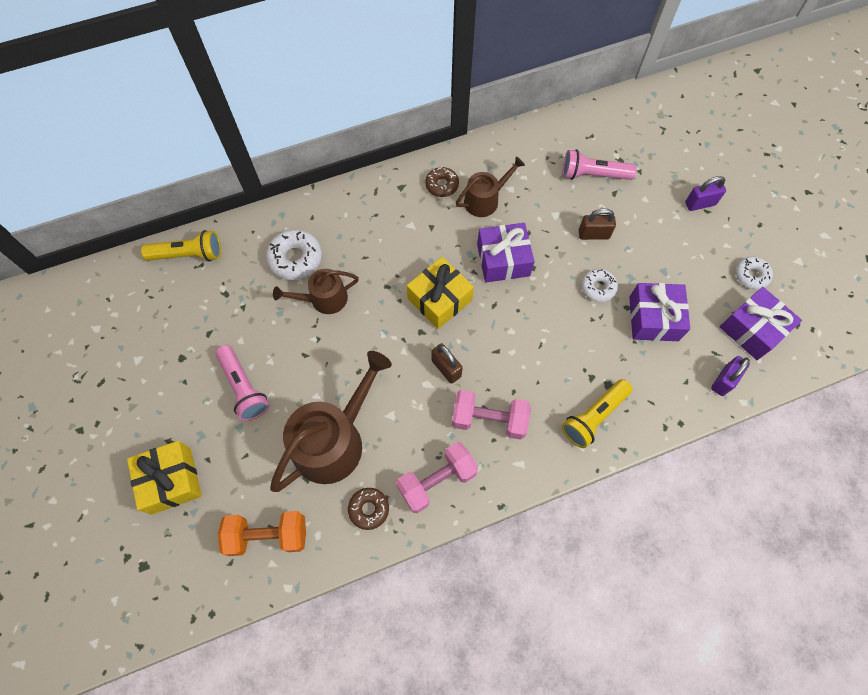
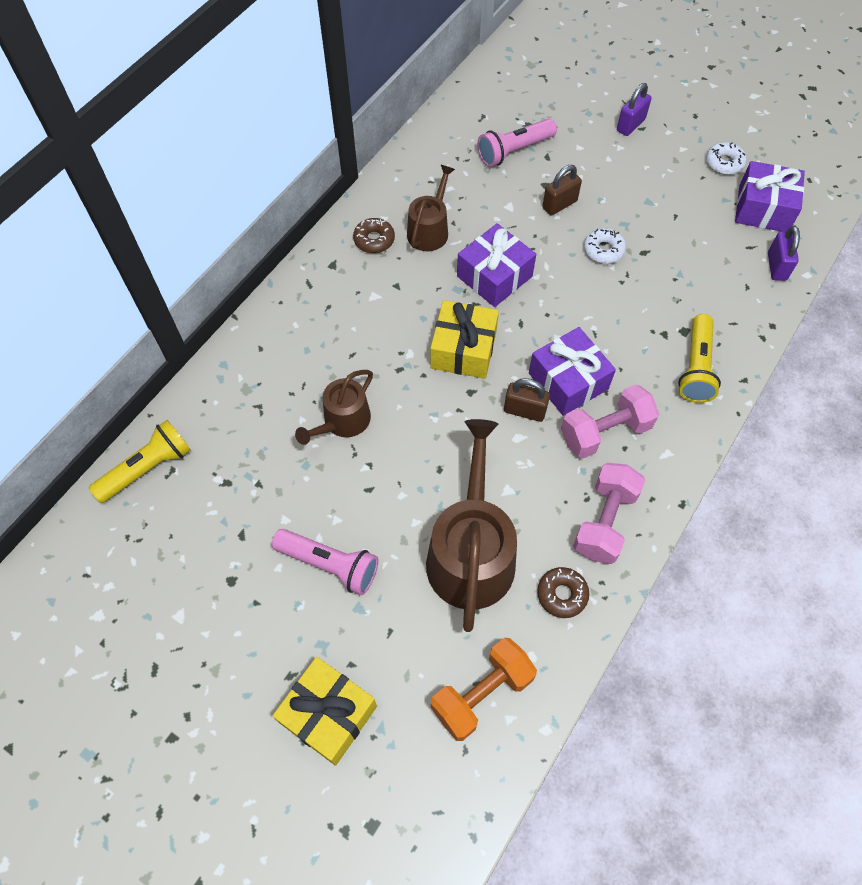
camera: 35 degrees left, 5 degrees down
(295, 259) = (277, 400): white donut -> none
(653, 318) = (674, 248): purple gift -> purple gift (568, 381)

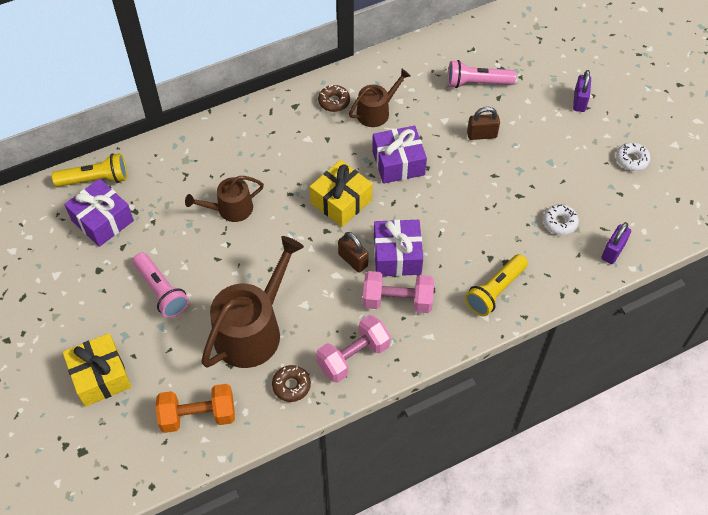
camera: 30 degrees right, 5 degrees down
(603, 250) = (490, 180): white donut -> white donut (559, 222)
(630, 125) = (579, 101): purple padlock -> purple padlock turned 60 degrees counterclockwise
(763, 209) = (636, 206): purple gift -> purple gift (102, 220)

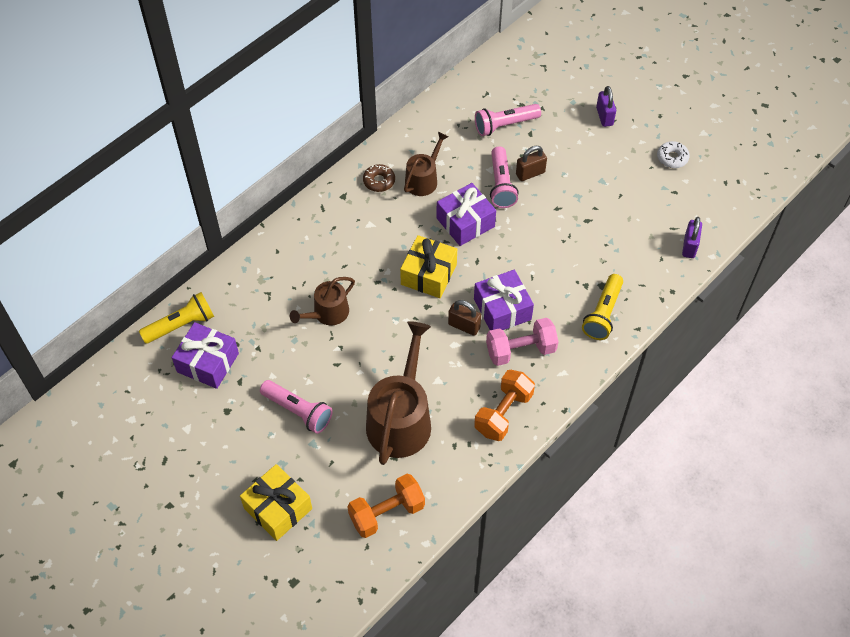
camera: 20 degrees left, 0 degrees up
(291, 386) = (459, 457): brown donut -> none
(353, 356) = (503, 413): pink dumbbell -> orange dumbbell
(448, 137) = (501, 185): none -> pink flashlight
(559, 222) = (633, 234): white donut -> none

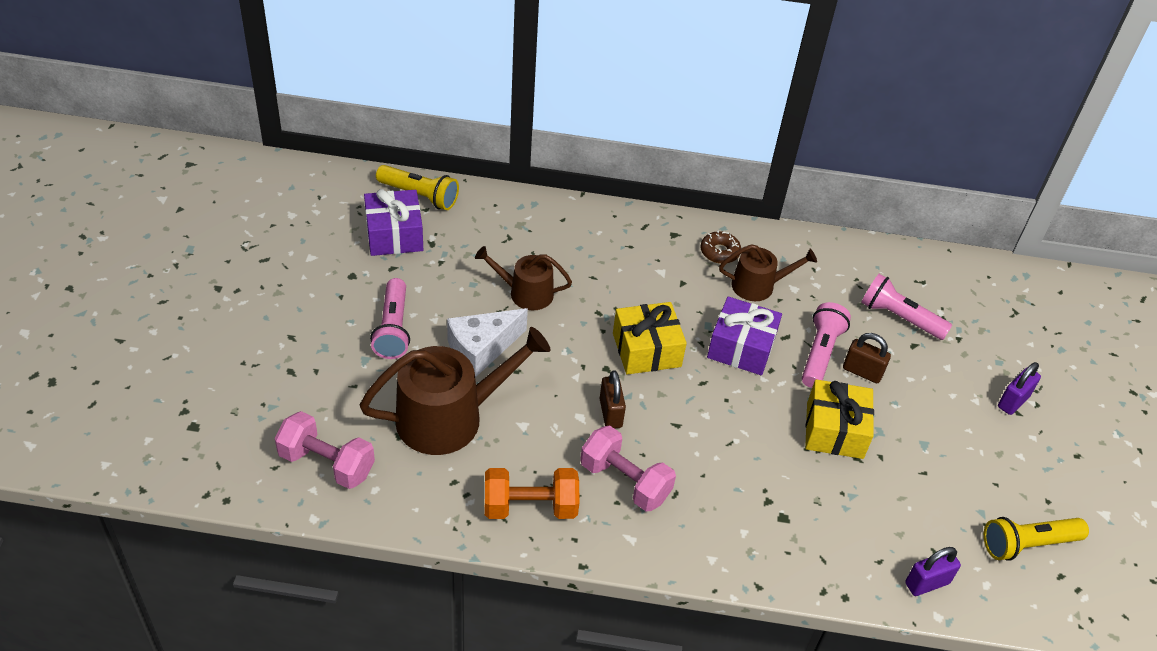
camera: 50 degrees right, 10 degrees down
(278, 508) = (270, 370): yellow gift -> yellow gift (834, 430)
(357, 368) = (481, 349): none -> white cheese
(387, 513) = (327, 463): orange dumbbell -> pink dumbbell
(501, 185) = (820, 353): pink flashlight -> pink flashlight turned 150 degrees clockwise
(502, 309) = (662, 437): purple gift -> none
(603, 314) = (745, 538): yellow flashlight -> yellow flashlight (1027, 544)
(672, 158) = (1032, 499): white donut -> none

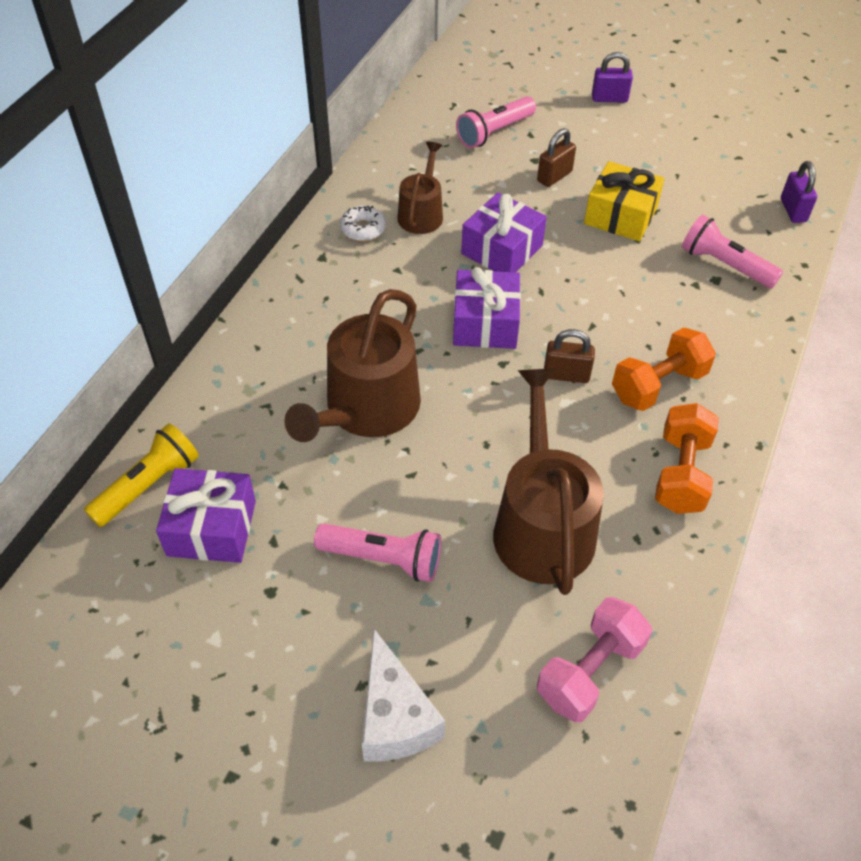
camera: 70 degrees left, 5 degrees up
(481, 349) = (444, 471): white cheese -> white cheese (395, 717)
(525, 293) = (366, 409): brown watering can -> brown watering can, size x1.76
(625, 481) = (658, 385): pink dumbbell -> orange dumbbell
(646, 350) = (485, 323): yellow gift -> purple gift
(719, 252) = (363, 229): brown donut -> white donut
(820, 353) = (525, 197): pink flashlight -> pink flashlight (725, 265)
(1013, 401) = (609, 98): purple padlock -> purple padlock turned 60 degrees counterclockwise
(1027, 544) = (758, 141): yellow flashlight -> none

